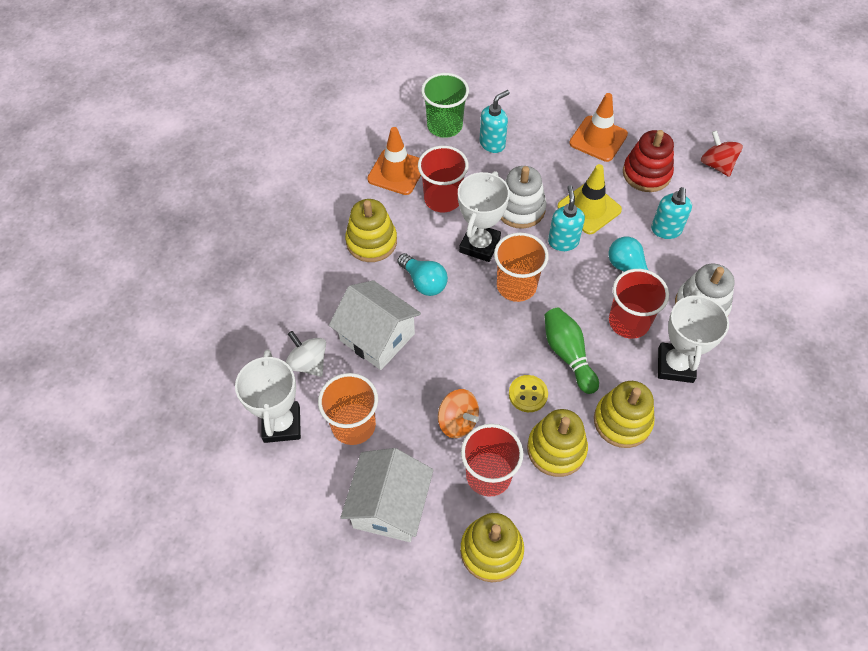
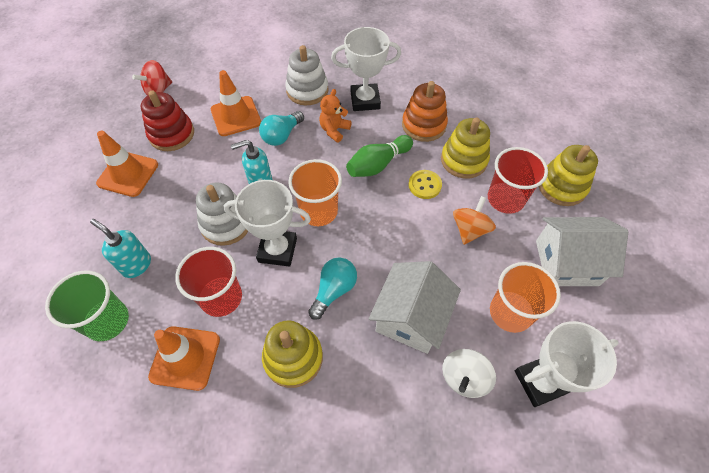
camera: 105 degrees left, 0 degrees up
(589, 208) = (218, 170): yellow traffic cone -> none
(622, 421) = (424, 125): yellow stacking toy -> orange stacking toy
(629, 322) = (334, 130): red cup -> orange teddy bear
(666, 230) = (236, 116): turquoise soap dispenser -> orange traffic cone

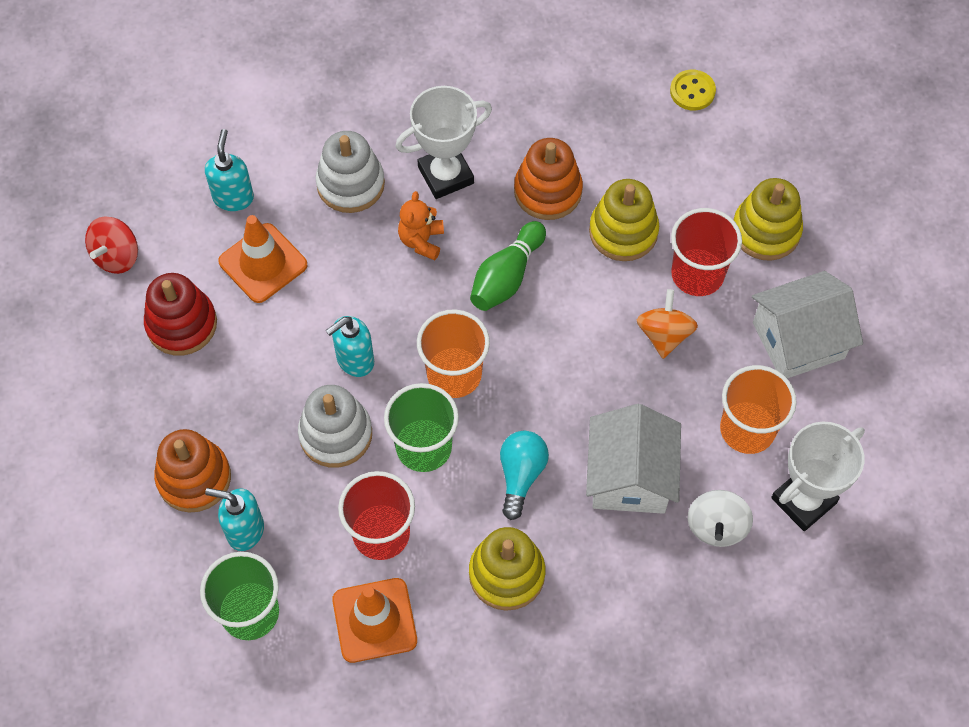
camera: 20 degrees left, 5 degrees up
(126, 222) = (194, 478): none -> orange stacking toy
(128, 174) = (153, 407): orange traffic cone -> none
(238, 79) = (233, 197): none -> turquoise soap dispenser
(277, 250) = (424, 447): white trophy -> green cup
(282, 135) = (348, 274): turquoise light bulb -> none
(424, 185) = (583, 288): yellow button -> yellow button (692, 91)

